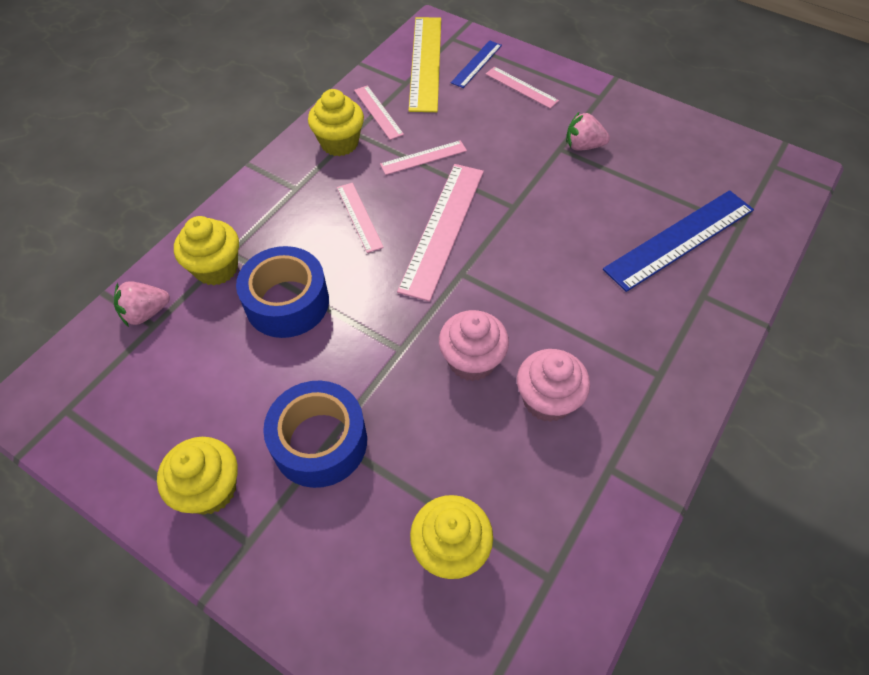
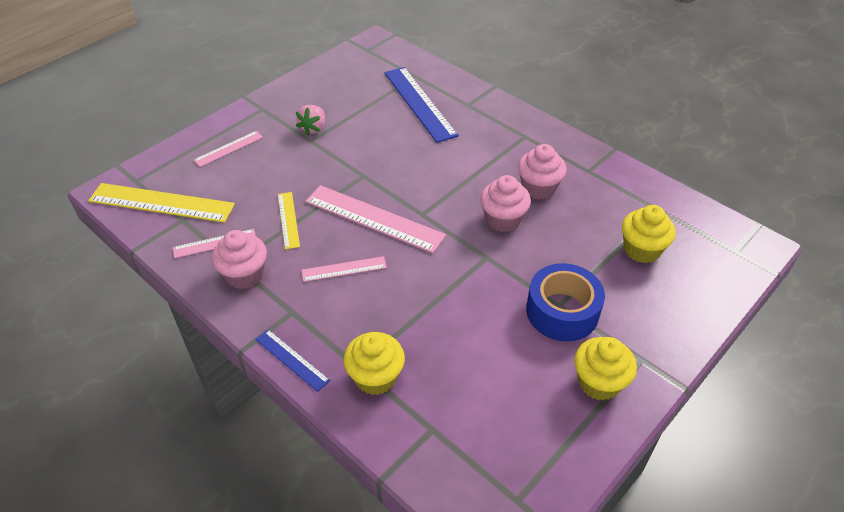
camera: 80 degrees left, 10 degrees down
(146, 313) = (416, 436): pink strawberry -> none
(287, 302) = (427, 325): blue tape -> none
(339, 143) = (245, 275): yellow cupcake -> pink cupcake
(423, 157) = (288, 220): pink ruler -> yellow ruler
(476, 64) = (182, 170): blue ruler -> blue ruler (292, 359)

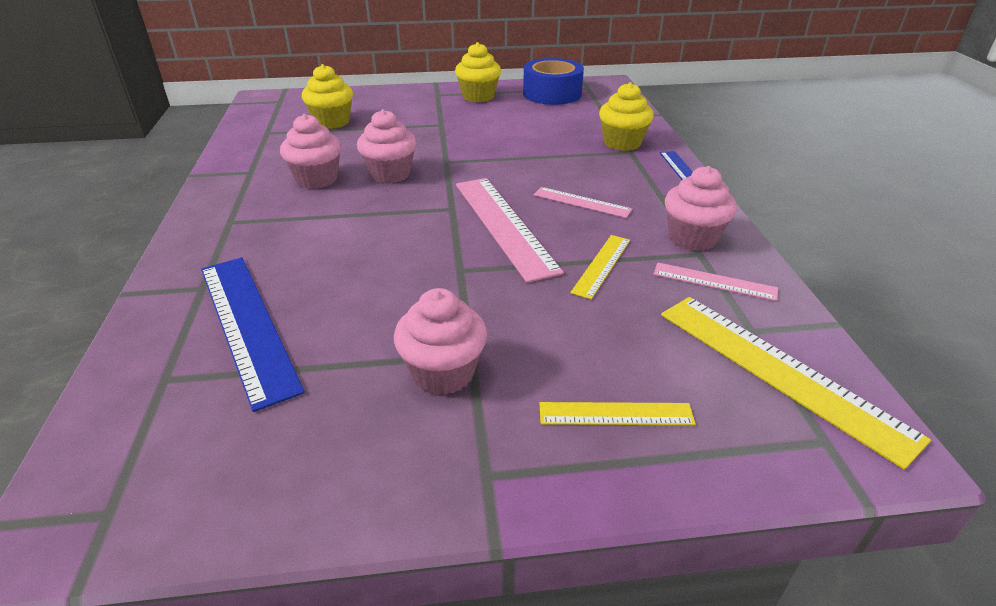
camera: 140 degrees left, 10 degrees down
(228, 148) = (616, 414): pink ruler -> yellow ruler
(313, 128) = (443, 373): pink strawberry -> pink cupcake
(419, 103) = (247, 325): blue ruler -> blue ruler turned 45 degrees counterclockwise
(562, 311) = (445, 121): blue tape -> blue tape (552, 94)

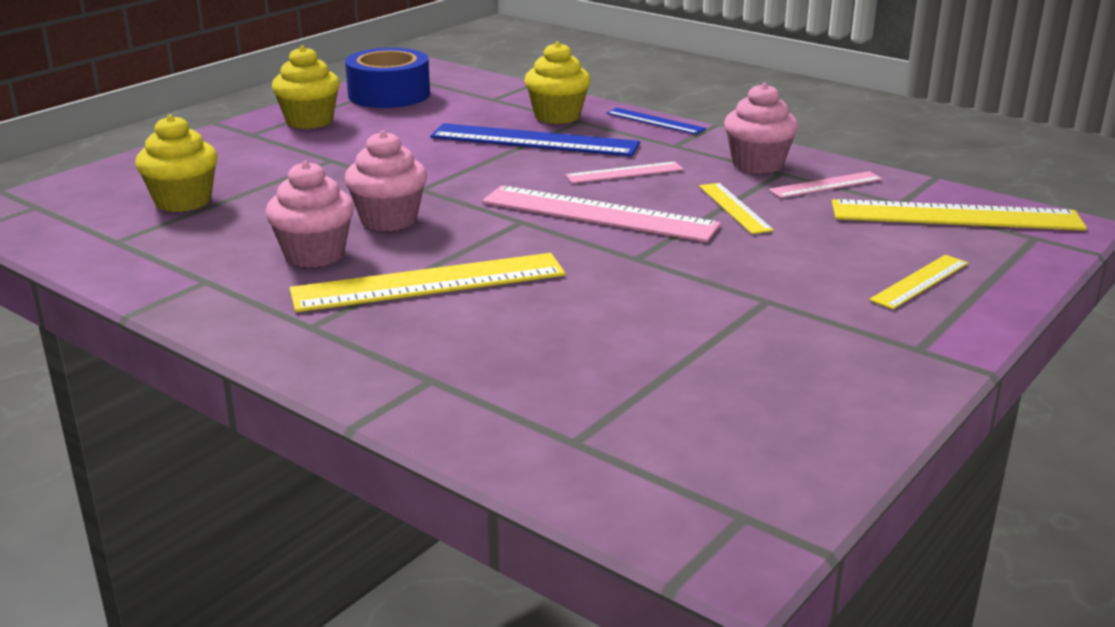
camera: 45 degrees left, 10 degrees down
(247, 325) = (551, 376): blue ruler -> blue ruler (534, 141)
(325, 225) = (429, 283): none -> yellow ruler
(443, 373) = (775, 319): pink cupcake -> none

